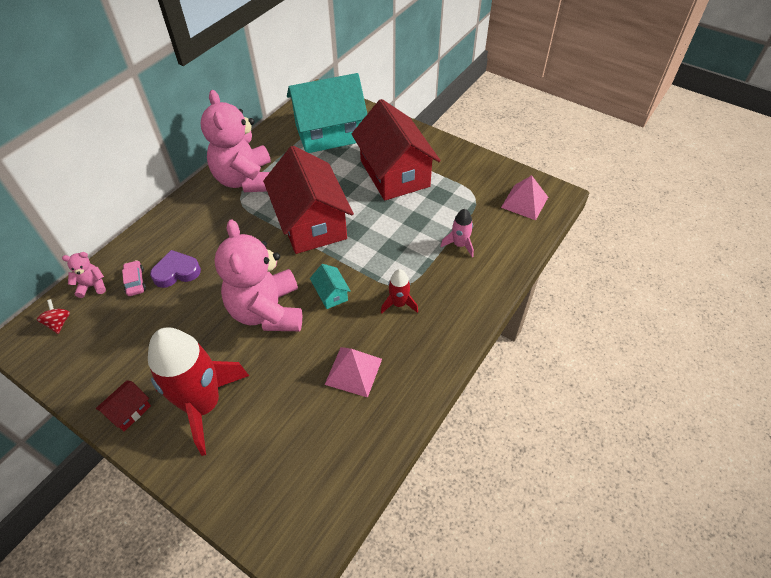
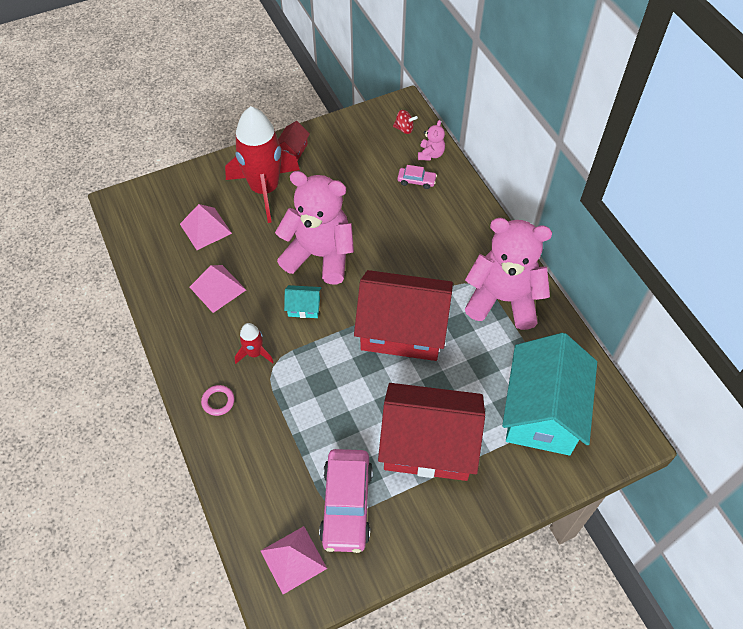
camera: 120 degrees right, 5 degrees up
(129, 411) = (293, 150): red house -> red house turned 45 degrees clockwise
(176, 272) = (408, 209): purple heart -> none
(287, 430) = (205, 228): none -> pink pyramid
(458, 303) = (218, 401): none -> pink ring
(459, 245) = (282, 447): pink rocket -> none
(468, 194) = (346, 504): none -> pink car

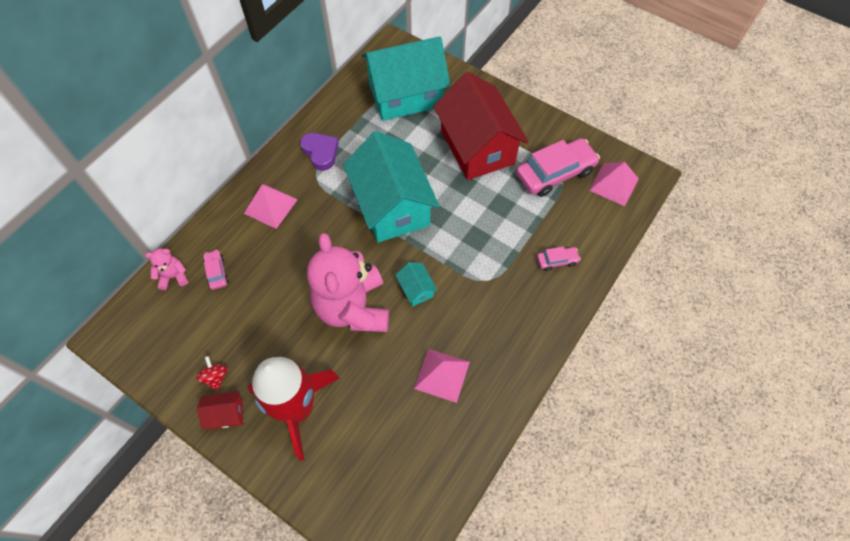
camera: 120 degrees left, 5 degrees up
(205, 228) = (380, 435): pink pyramid -> pink pyramid (270, 206)
(218, 401) = (545, 301): pink ring -> none
(248, 438) = (557, 261): none -> pink car
(254, 353) = (485, 301): red rocket -> none
(402, 330) = (392, 206): red house -> turquoise house
(404, 129) = (145, 318): red spinning top -> red spinning top (216, 377)
(503, 299) = (320, 153): pink teddy bear -> purple heart

